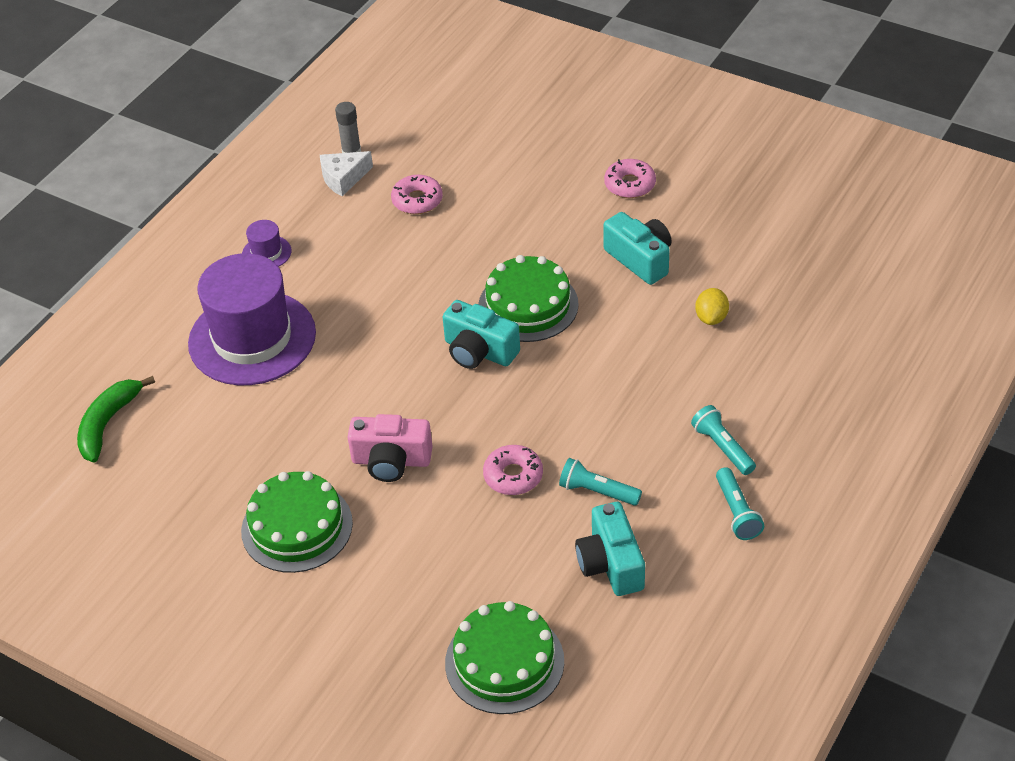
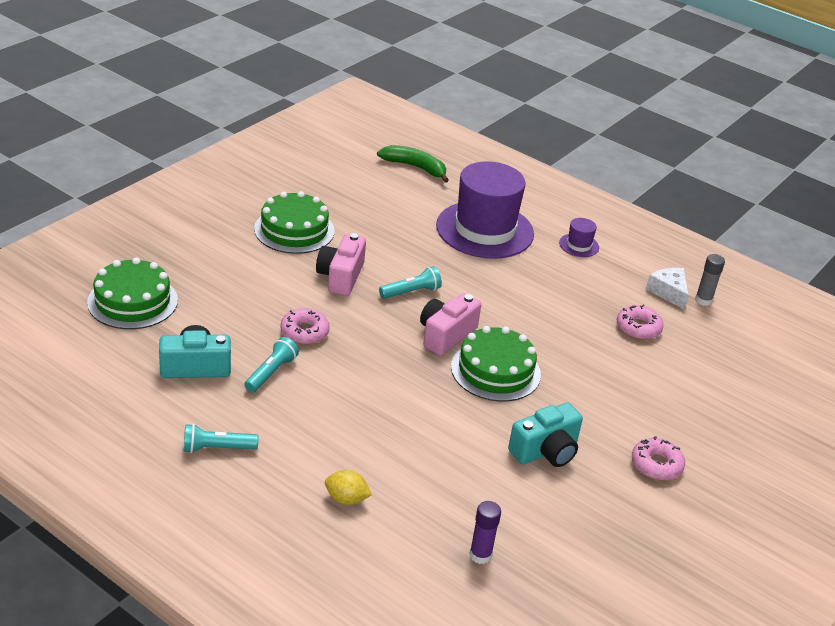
camera: 90 degrees right, 10 degrees down
(479, 351) = (446, 335): turquoise camera -> pink camera
(711, 318) = (457, 483): yellow lemon -> yellow lemon (346, 499)
(722, 448) = (292, 455): turquoise flashlight -> turquoise flashlight (411, 292)
(796, 293) = (480, 555): none -> purple glue stick

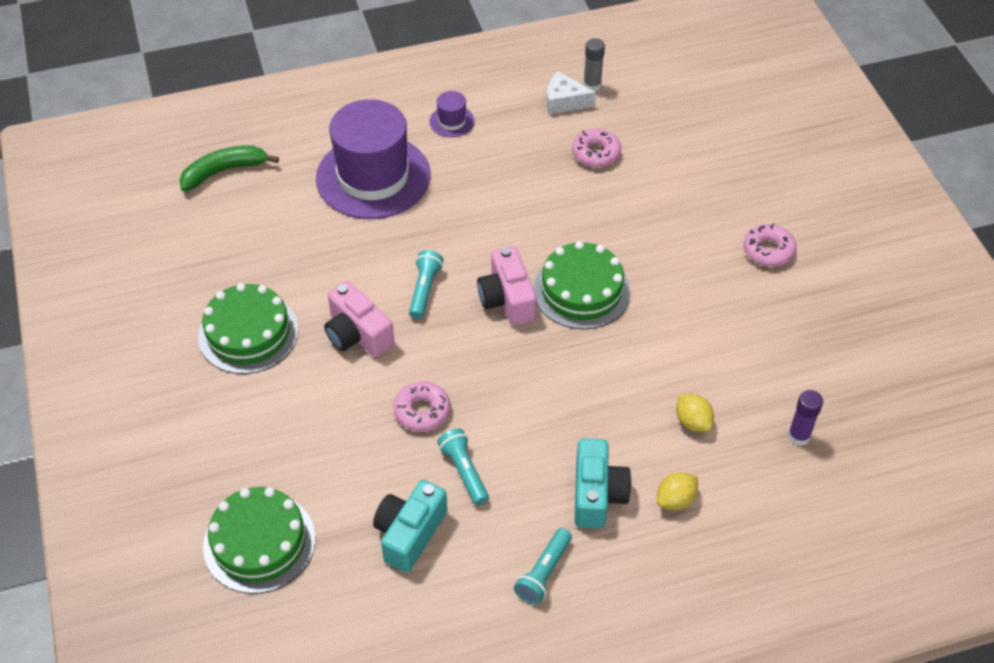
camera: 50 degrees left, 15 degrees up
(431, 481) = (692, 422): none -> yellow lemon
(545, 451) = (706, 316): turquoise camera -> turquoise camera (597, 494)

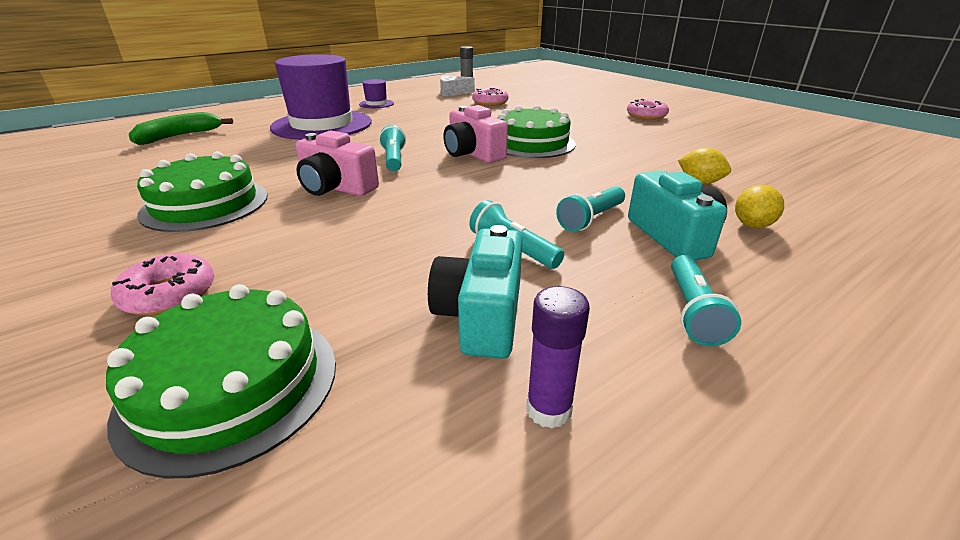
camera: 20 degrees left, 20 degrees down
(422, 411) = (433, 219): pink donut -> pink donut (169, 294)
(549, 450) = (591, 219): none -> turquoise flashlight
(798, 436) = (792, 175): purple glue stick -> purple glue stick (548, 409)

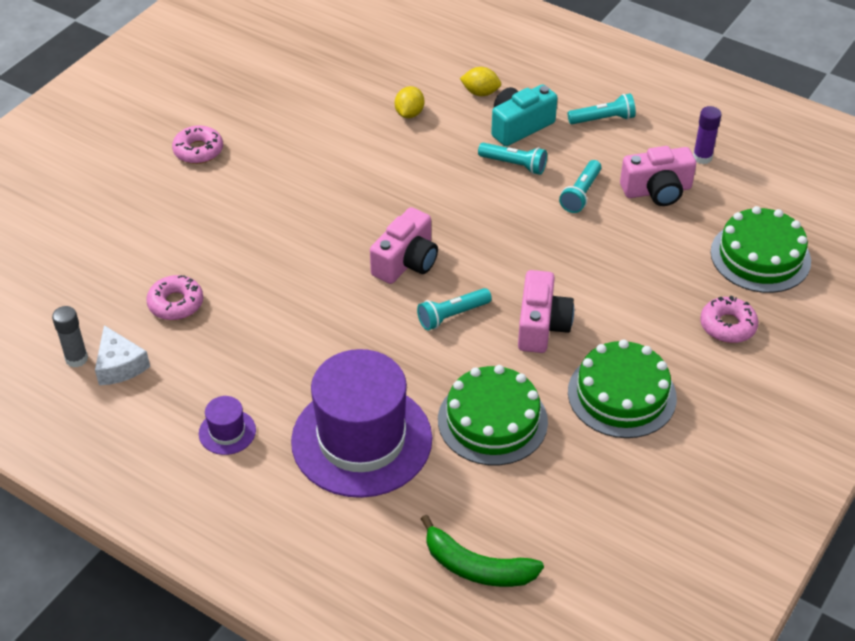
camera: 110 degrees left, 15 degrees up
(481, 316) = (657, 191): turquoise camera -> pink camera
(532, 143) = (350, 226): green cake -> green cake (492, 420)

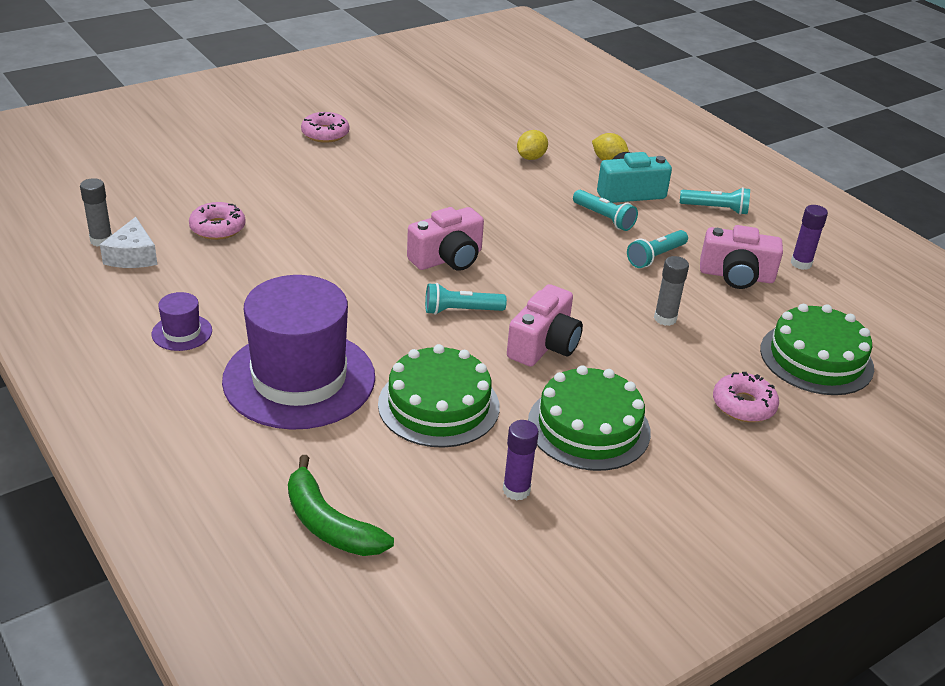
camera: 20 degrees right, 10 degrees down
(600, 477) = (516, 490): none -> purple glue stick
(623, 260) = (665, 318): none -> grey glue stick

